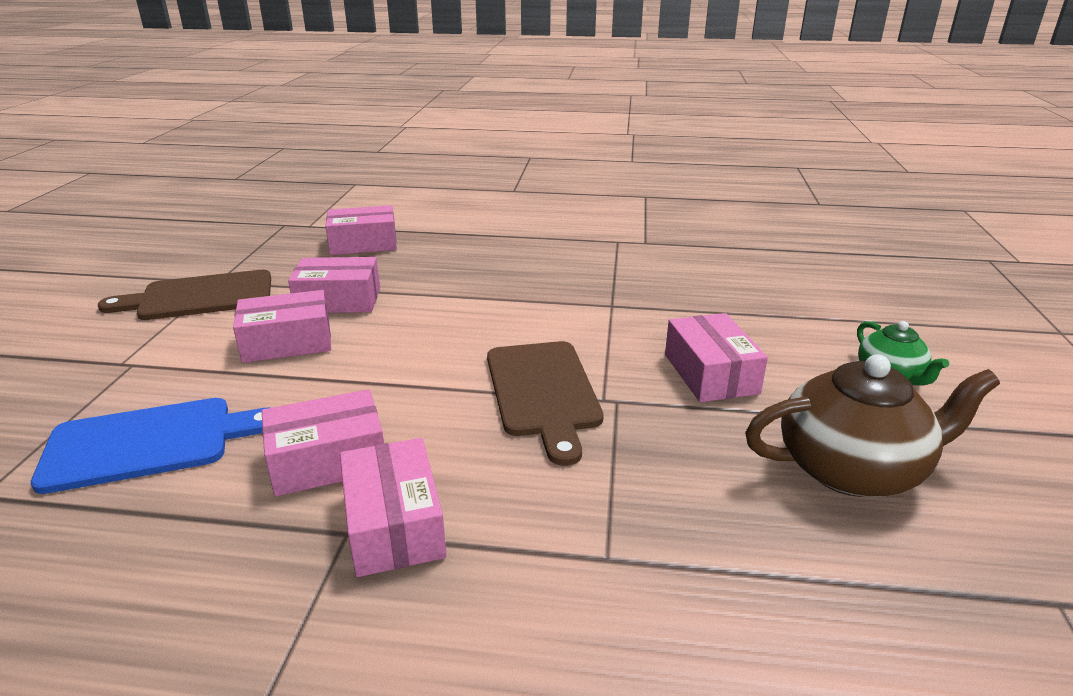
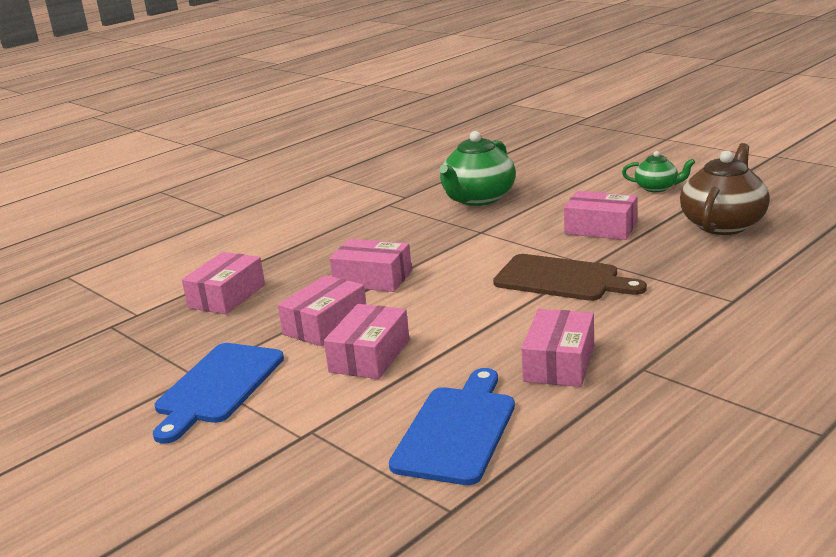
camera: 50 degrees left, 5 degrees down
(200, 296) = (217, 387): brown cutting board -> blue cutting board
(394, 524) = (649, 352): pink box -> pink box (372, 279)
(690, 276) = (478, 199): none -> green teapot

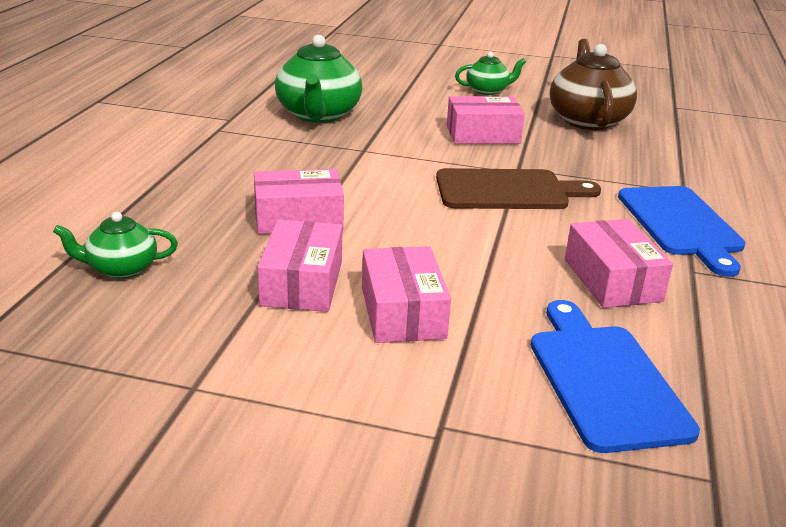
camera: 35 degrees left, 5 degrees up
(217, 387) = (245, 396): blue cutting board -> blue cutting board (681, 224)
(227, 296) = (121, 268): pink box -> green teapot

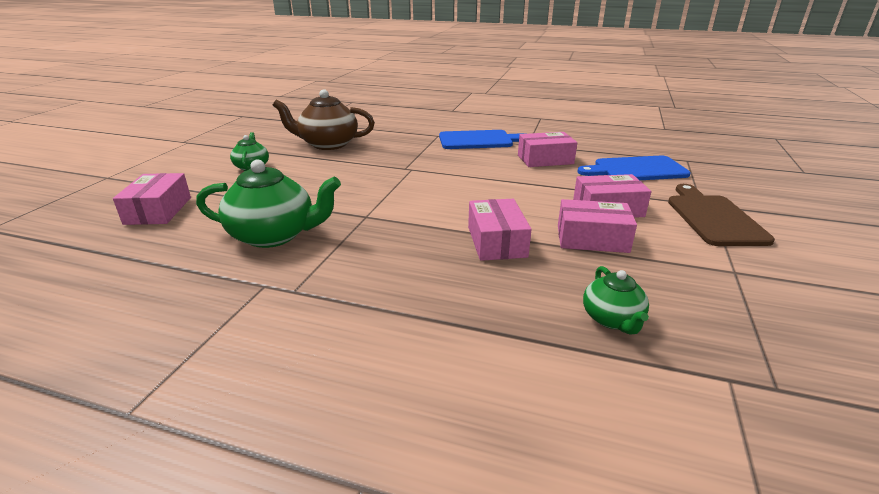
camera: 85 degrees left, 0 degrees up
(483, 134) = (344, 174): pink box -> pink box (158, 210)
(508, 191) = (441, 173): brown cutting board -> brown cutting board (713, 218)

